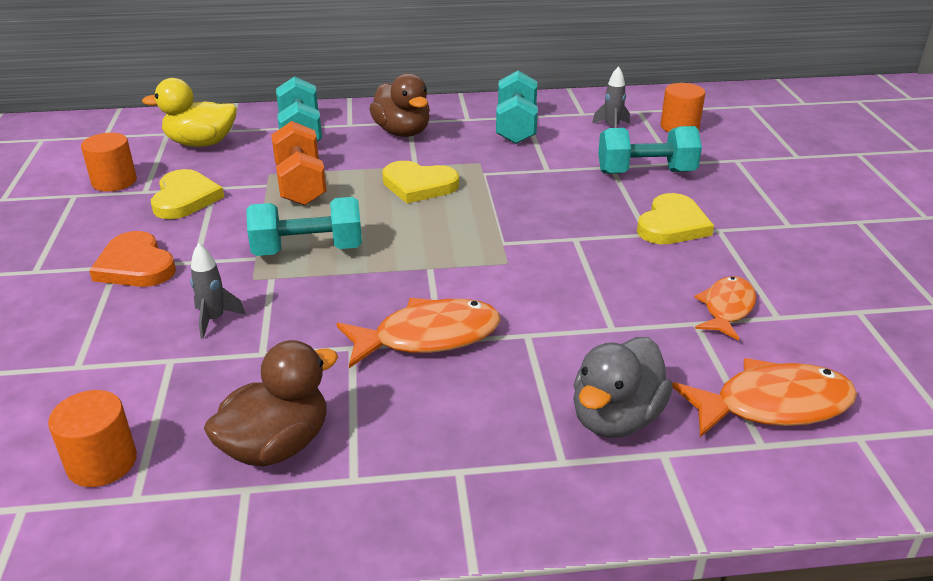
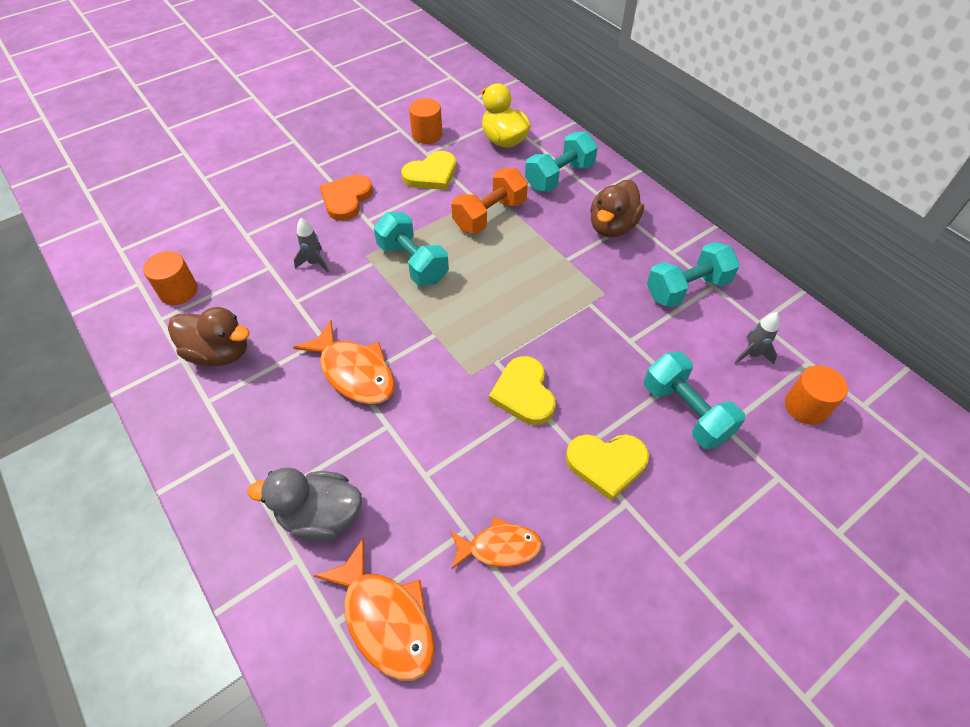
camera: 60 degrees right, 20 degrees up
(419, 185) = (539, 275): yellow heart -> yellow heart (524, 393)

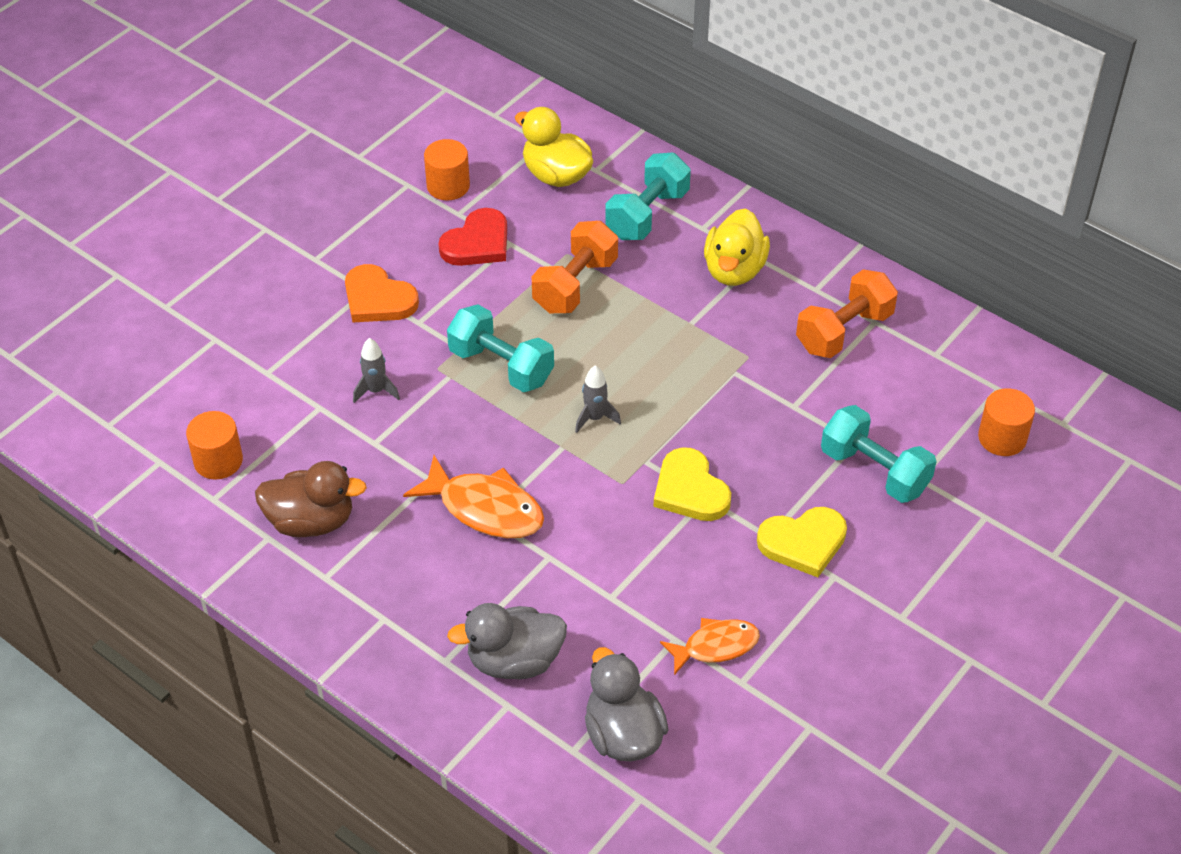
camera: 15 degrees left, 5 degrees down
(346, 199) = (378, 299): orange heart -> orange heart turned 60 degrees counterclockwise
(385, 619) = (623, 734): orange fish -> grey duck
(431, 174) = (477, 243): yellow heart -> red heart
(612, 227) = (734, 270): brown duck -> yellow duck
(687, 289) = (844, 331): turquoise dumbbell -> orange dumbbell
(752, 354) = (934, 393): grey rocket -> grey rocket (595, 418)

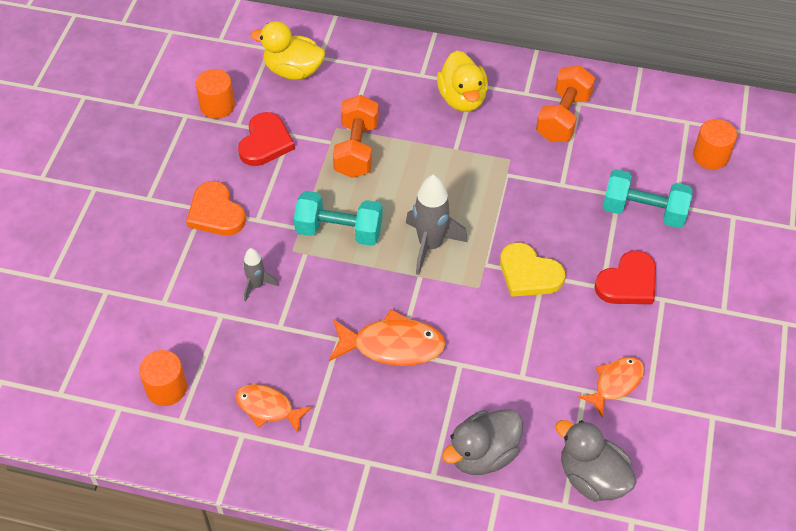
camera: 25 degrees left, 5 degrees up
(311, 521) = (268, 408): brown duck -> orange fish
(378, 299) = (216, 212): orange heart -> orange heart turned 45 degrees clockwise
(595, 418) = (430, 245): grey rocket -> grey rocket, size x1.79
(647, 215) = (377, 78): turquoise dumbbell -> none
(803, 543) = (628, 282): yellow heart -> red heart

